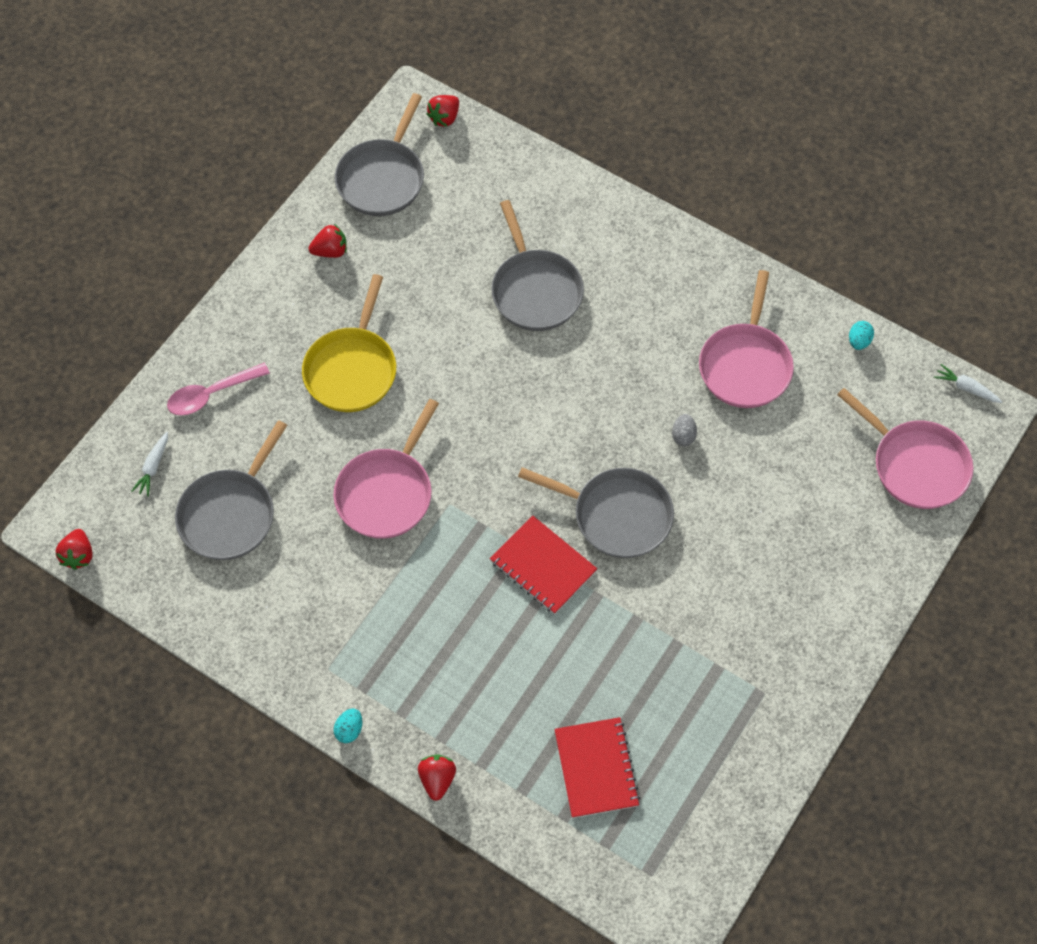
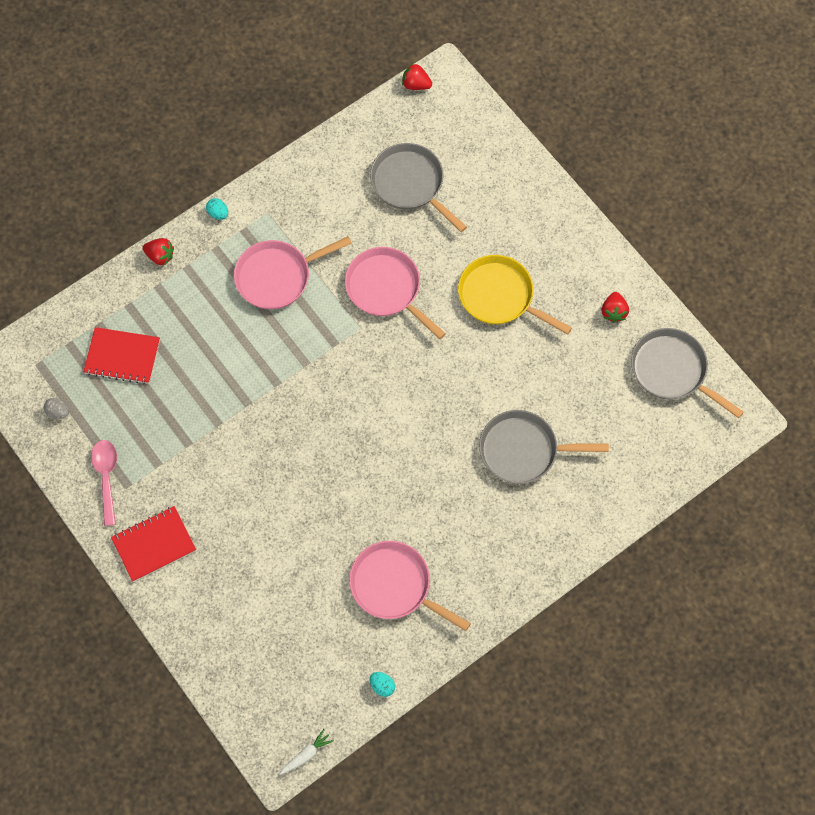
camera: 110 degrees right, 5 degrees up
(153, 467) = (467, 145): white carrot -> none
(211, 394) = (514, 196): pink spoon -> pink spoon (106, 477)
(444, 118) = (719, 437): red strawberry -> none
(543, 566) = (285, 374): red notebook -> red notebook (154, 544)
(617, 515) = (304, 439): grey pan -> none
(683, 436) = (351, 513): grey egg -> grey egg (58, 412)
(915, 465) = (255, 680): pink pan -> pink pan (277, 276)

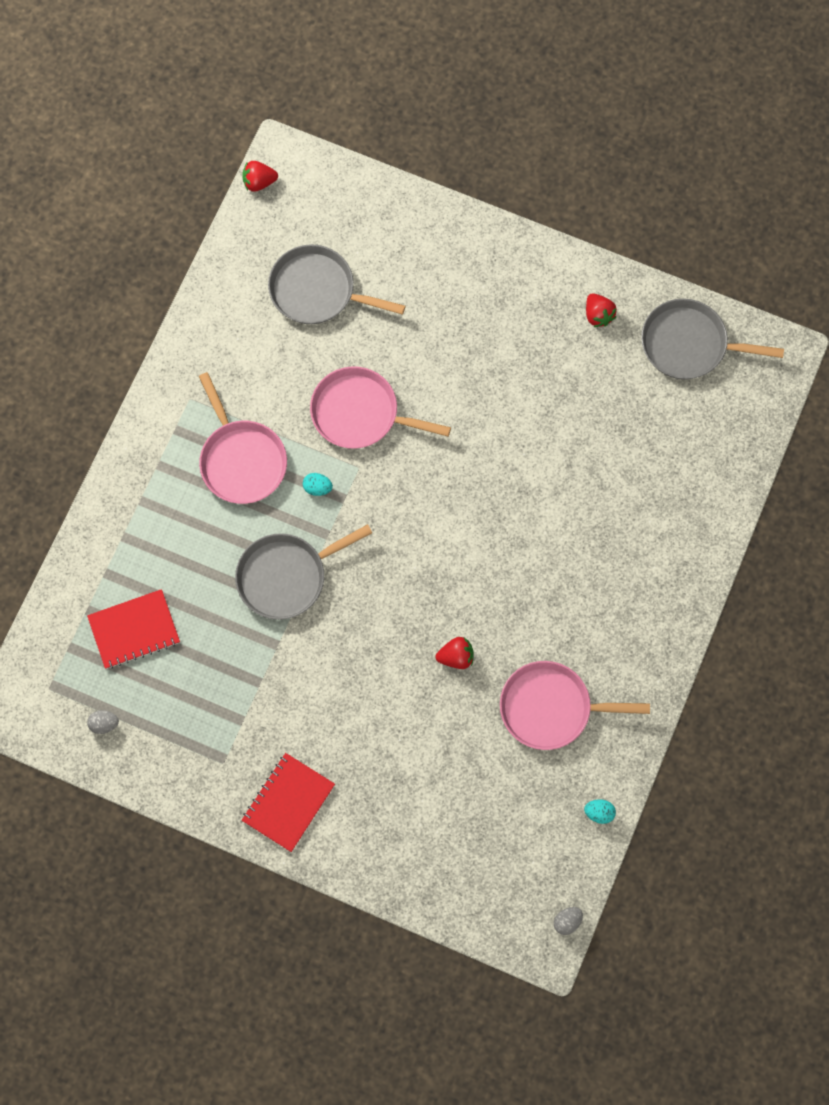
camera: 30 degrees left, 5 degrees up
(106, 477) = (197, 762): pink spoon -> none
(160, 256) = (107, 504): red strawberry -> red strawberry (456, 657)
(218, 213) = (139, 427): turquoise egg -> turquoise egg (317, 488)
(277, 276) = (241, 460): pink pan -> pink pan turned 60 degrees counterclockwise
(306, 754) = (567, 921): white carrot -> grey egg
(500, 296) = (477, 359): yellow pan -> none
(523, 450) = (594, 503): grey pan -> grey pan (286, 576)

